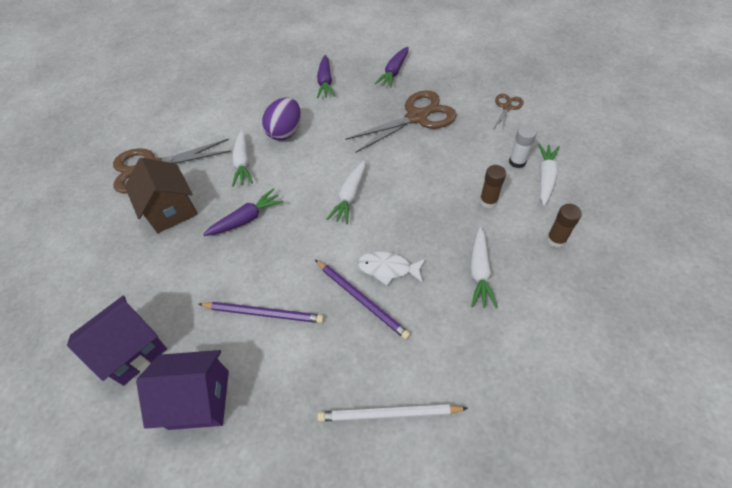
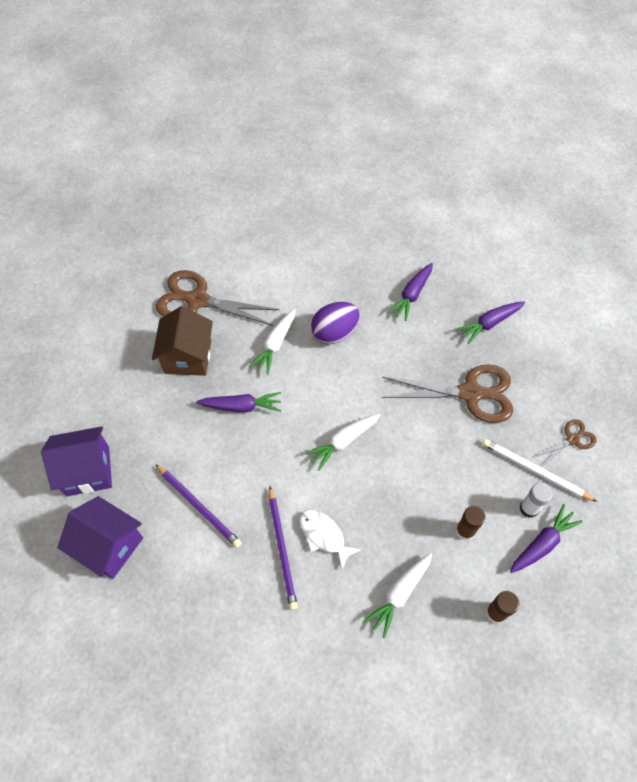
camera: 30 degrees right, 5 degrees up
(388, 414) = (234, 659): white pencil -> white pencil (535, 471)
(545, 177) = (542, 543): white carrot -> purple carrot

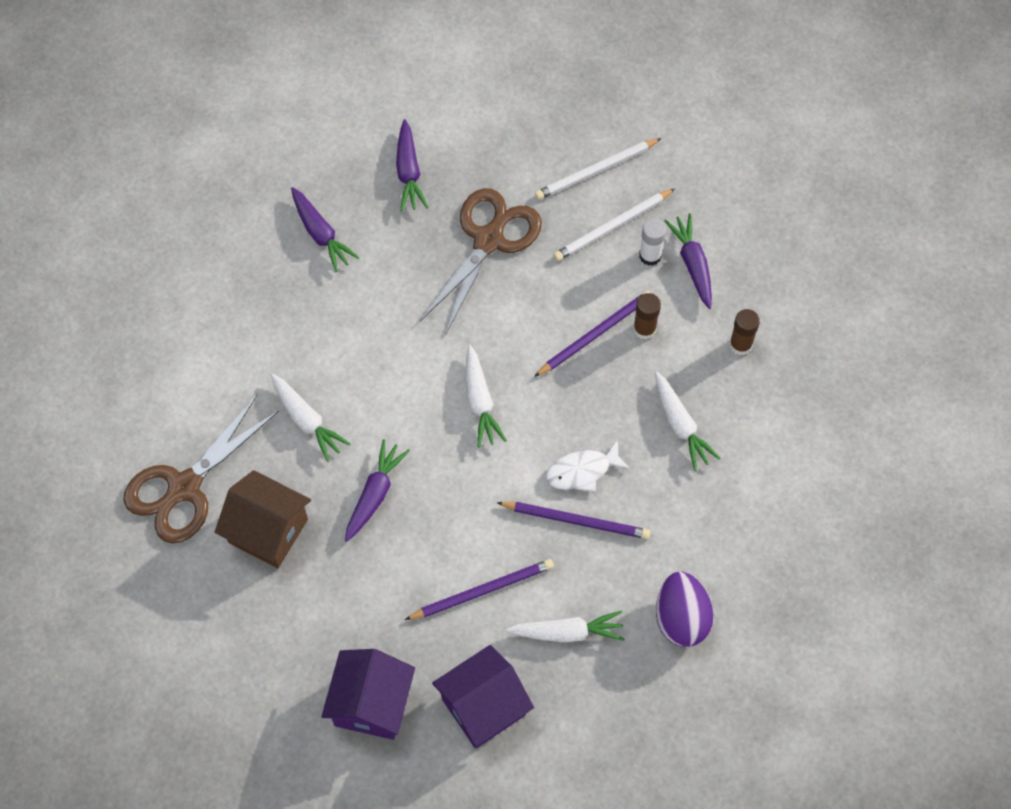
camera: 65 degrees left, 5 degrees up
(189, 581) = (567, 632): none -> white carrot
(334, 333) = (327, 346): purple egg -> purple egg (681, 618)
(440, 497) = (595, 334): none -> purple pencil
(572, 439) = (595, 171): brown scissors -> white pencil

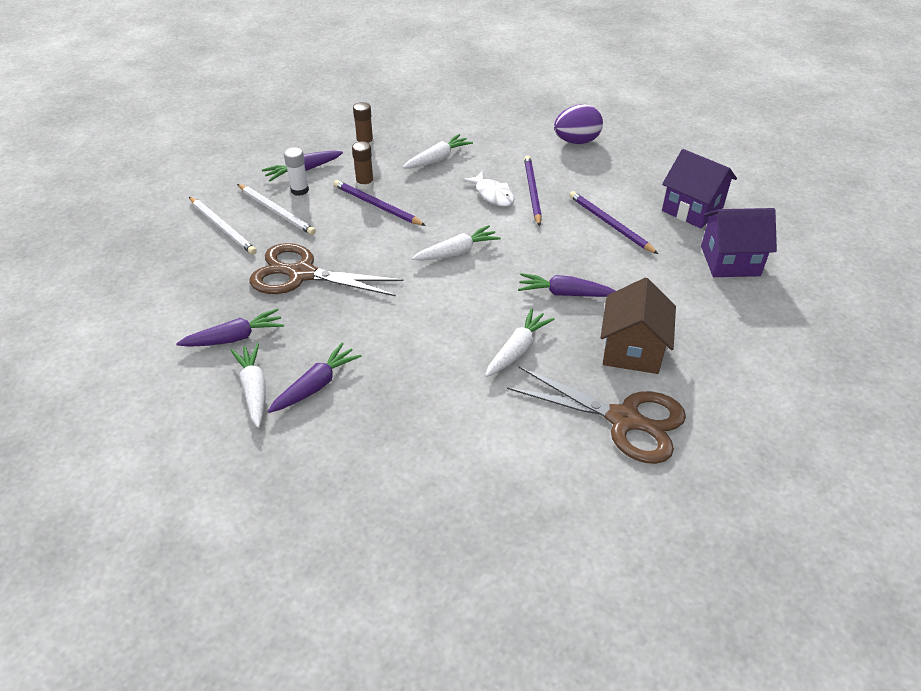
camera: 105 degrees left, 20 degrees down
(567, 632) = (615, 183): white carrot -> white carrot (254, 389)

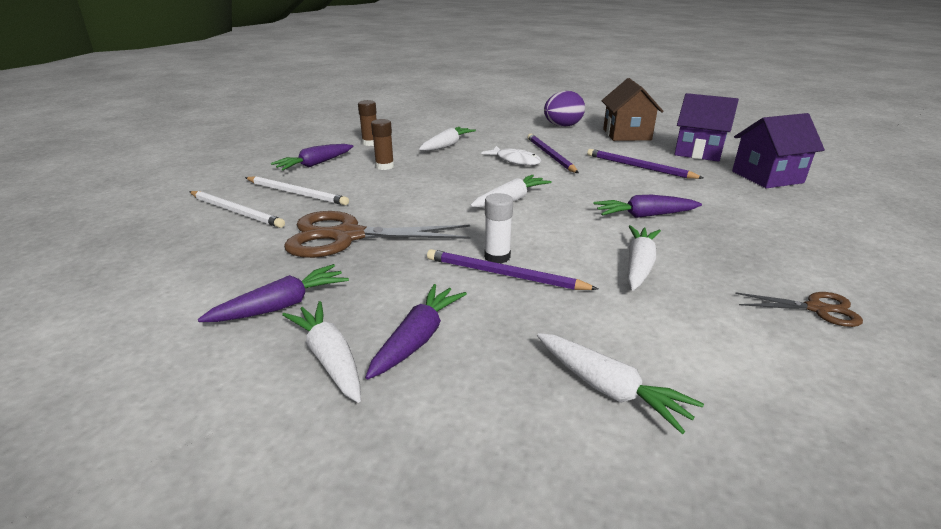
camera: 15 degrees left, 15 degrees down
(299, 190) = (317, 177): white glue stick -> white glue stick (497, 257)
(377, 205) = (405, 178): purple pencil -> purple pencil (504, 274)
(421, 451) = (609, 389): none -> white carrot
(624, 420) = (816, 309): brown scissors -> brown scissors, size x0.50
(632, 350) = (756, 248): brown house -> brown house (626, 134)

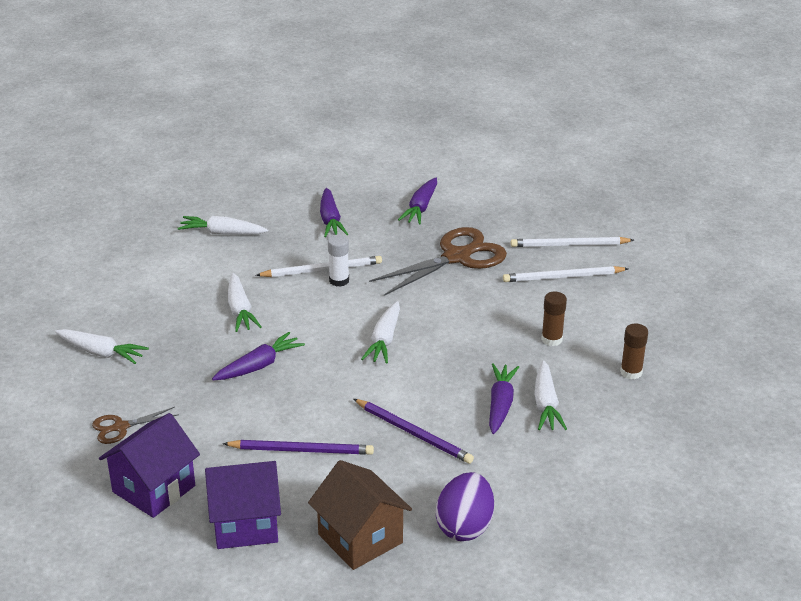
camera: 145 degrees right, 5 degrees up
(314, 164) = (617, 315): purple carrot -> purple carrot (500, 404)
(329, 358) = (360, 199): white carrot -> white carrot (101, 353)
(504, 274) = (322, 270): purple pencil -> white pencil
(515, 161) = (440, 405): white fish -> none
(816, 309) = (118, 317): brown scissors -> brown scissors (121, 427)

